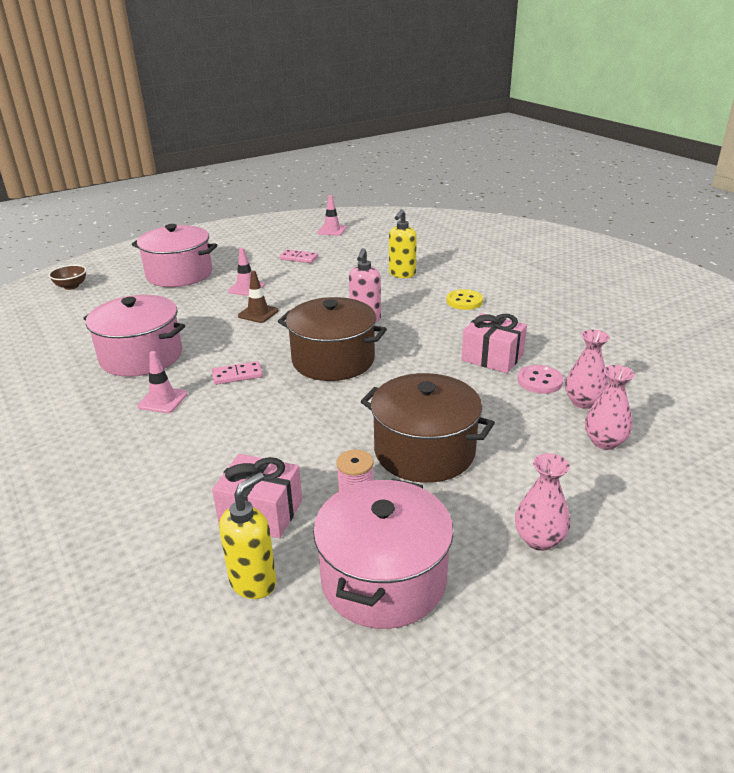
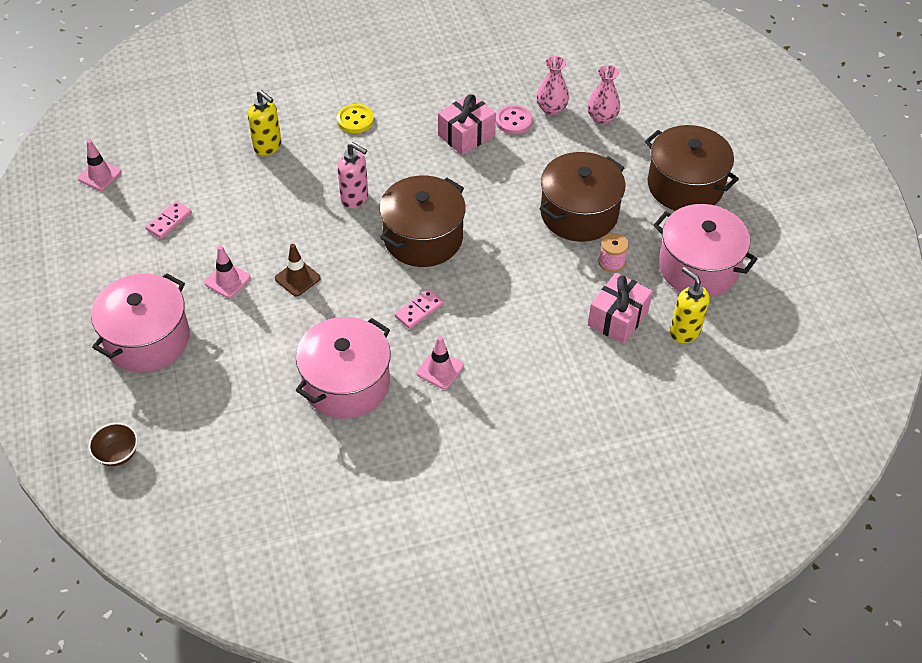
camera: 75 degrees left, 20 degrees up
(237, 375) = (419, 310): pink domino -> pink domino turned 45 degrees clockwise
(539, 539) = (685, 186): pink vase -> brown pot

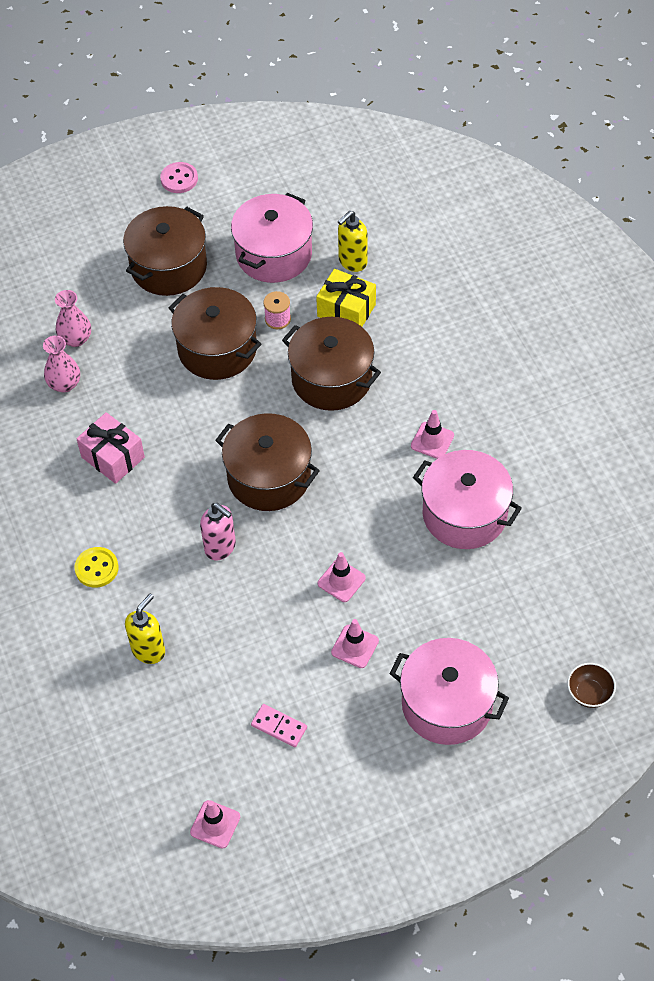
camera: 95 degrees left, 5 degrees up
(297, 278) = (341, 581): brown traffic cone -> pink traffic cone
(355, 198) = (220, 547): pink soap dispenser -> pink soap dispenser turned 105 degrees clockwise
(419, 310) = (364, 467): pink domino -> none
(514, 121) = (86, 416): pink button -> pink button (179, 179)
(530, 296) = (331, 379): none -> brown pot
(617, 318) = (346, 310): pink gift -> yellow gift

